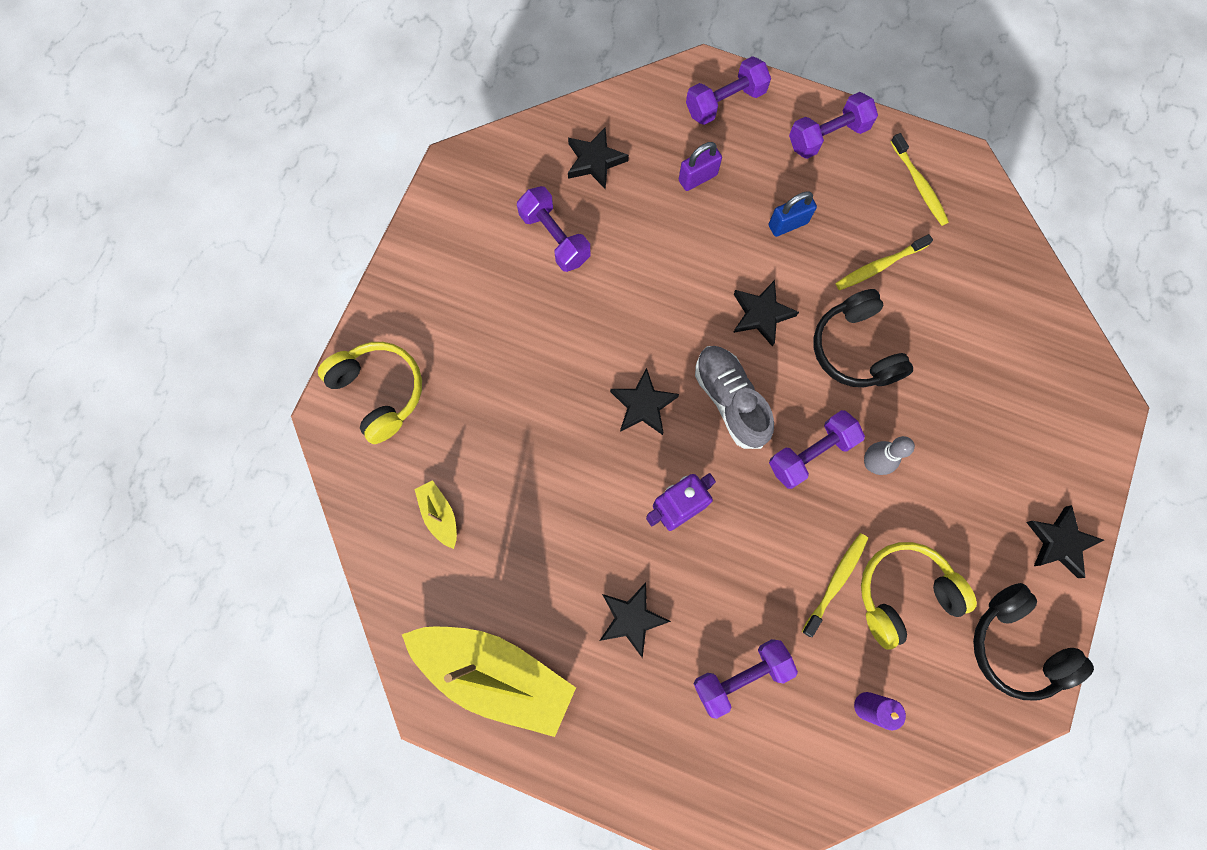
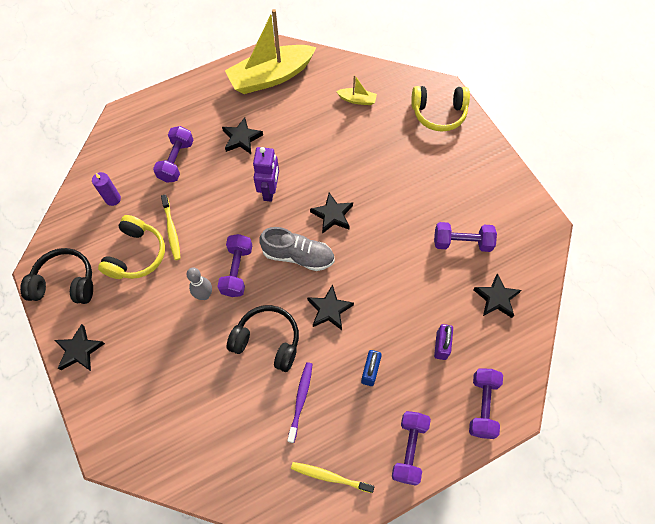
camera: 130 degrees right, 10 degrees down
(879, 266) = (300, 400): yellow toothbrush -> purple toothbrush

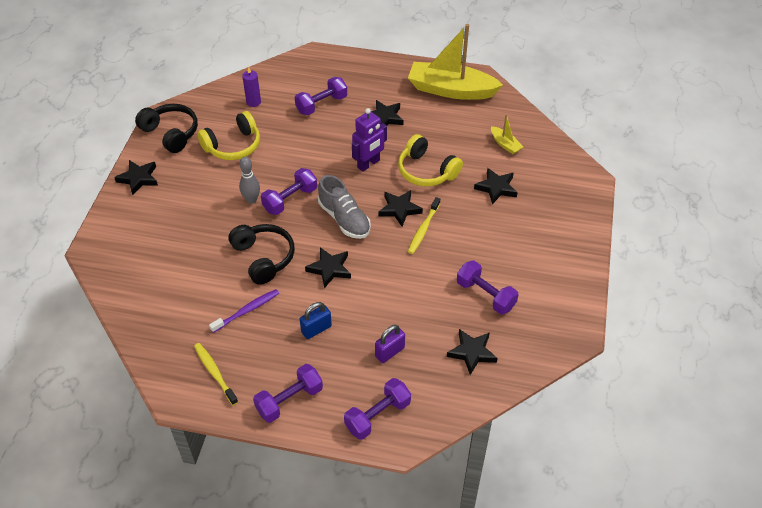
camera: 40 degrees right, 15 degrees down
(171, 230) = (272, 146): yellow toothbrush -> yellow toothbrush (423, 229)
(386, 143) = (496, 188): none -> black star
(438, 113) = (566, 194): yellow headphones -> yellow headphones (426, 171)

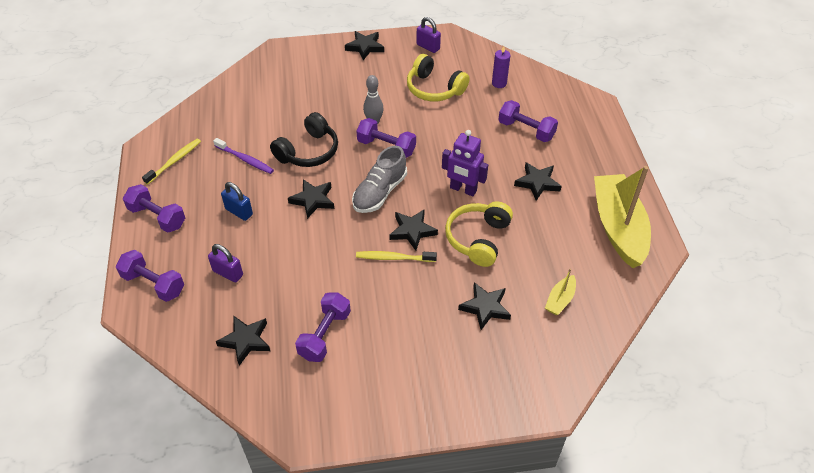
camera: 70 degrees right, 0 degrees up
(171, 133) = (428, 47): black headphones -> purple padlock

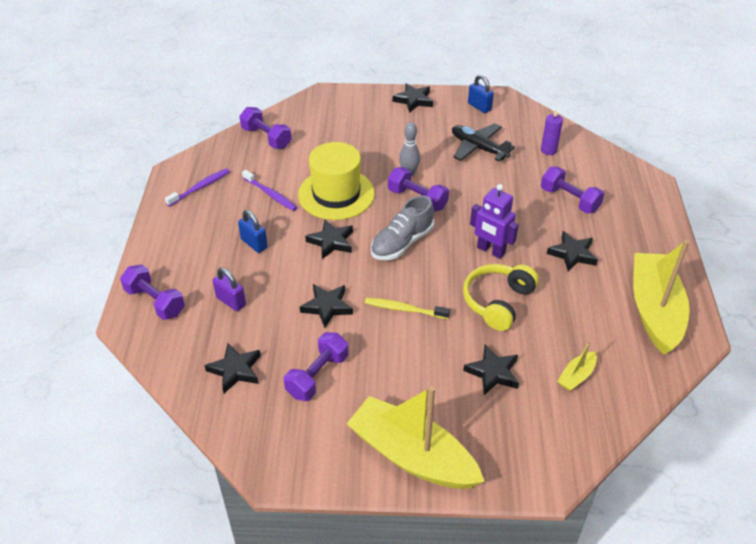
camera: 10 degrees right, 5 degrees down
(157, 217) = (172, 238): purple dumbbell -> purple dumbbell (266, 138)
(174, 161) = (200, 187): yellow toothbrush -> purple toothbrush
(308, 151) = (336, 194): black headphones -> yellow hat
(412, 231) = (429, 285): black star -> black star (327, 307)
(426, 398) = (412, 456): none -> yellow boat
(428, 47) = (479, 107): purple padlock -> blue padlock
(434, 89) = (478, 148): yellow headphones -> black plane

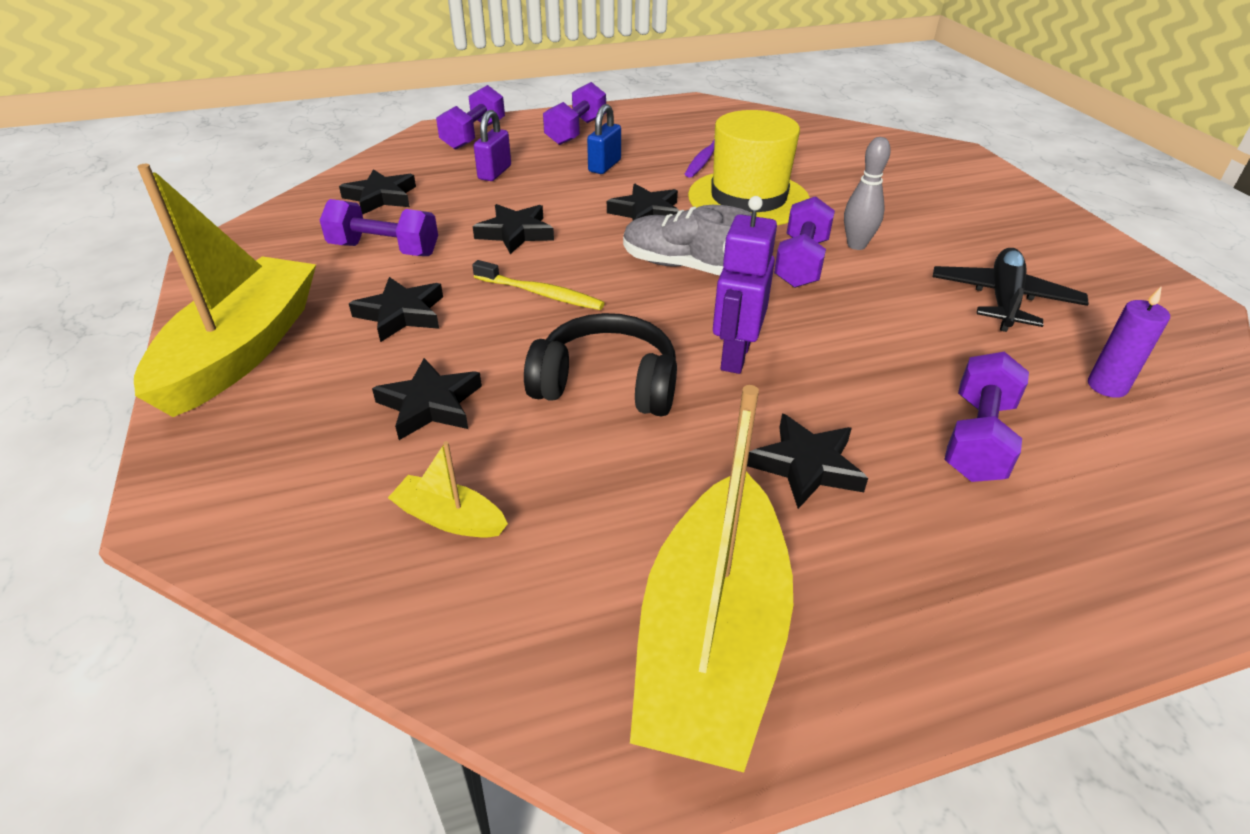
camera: 70 degrees right, 5 degrees down
(200, 187) = (679, 119): purple toothbrush -> none
(266, 138) = (813, 134): purple dumbbell -> purple dumbbell (576, 131)
(404, 309) = (540, 293): yellow toothbrush -> yellow toothbrush turned 120 degrees clockwise
(414, 100) = (1046, 218): black star -> black star (401, 314)
(479, 107) = (1125, 282): blue padlock -> none
(498, 302) = (606, 384): yellow headphones -> black headphones
(654, 310) = (711, 640): yellow boat -> yellow boat turned 120 degrees clockwise

